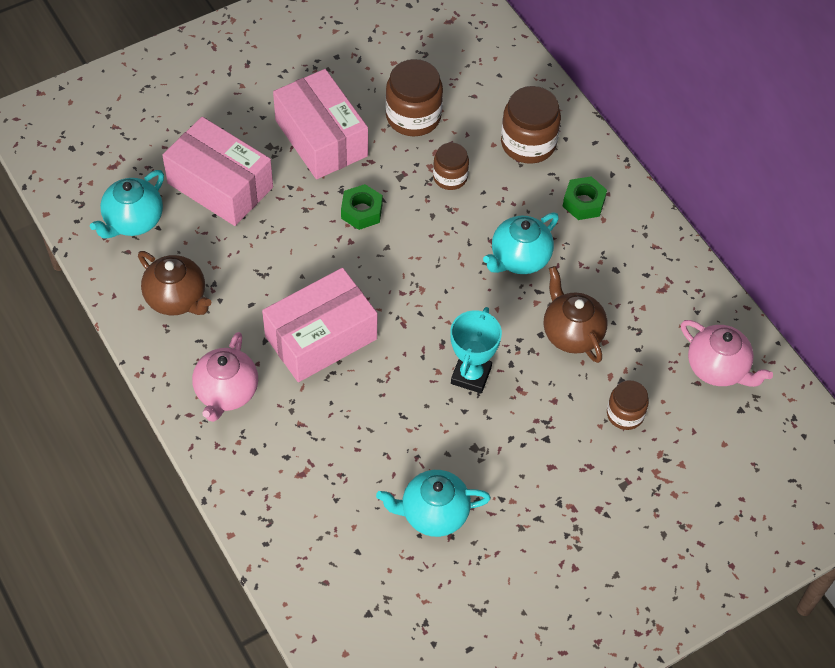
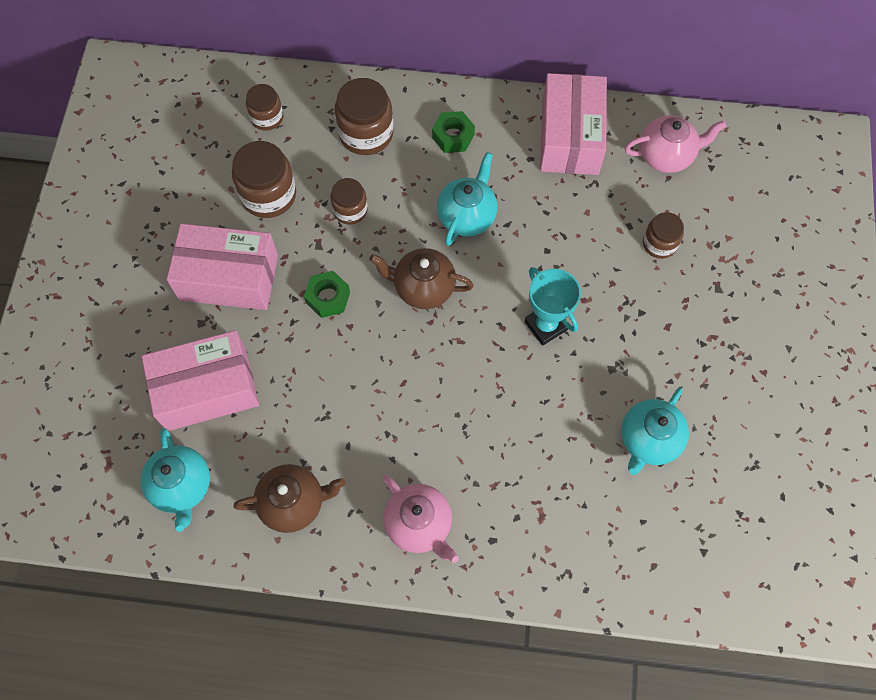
camera: 50 degrees left, 10 degrees up
(321, 337) = (424, 413): pink box -> pink box (570, 137)
(479, 71) = (267, 117): none -> brown jar
(519, 258) = (467, 216): turquoise teapot -> turquoise teapot turned 150 degrees counterclockwise
(571, 333) = (562, 229): brown teapot -> brown teapot (423, 288)

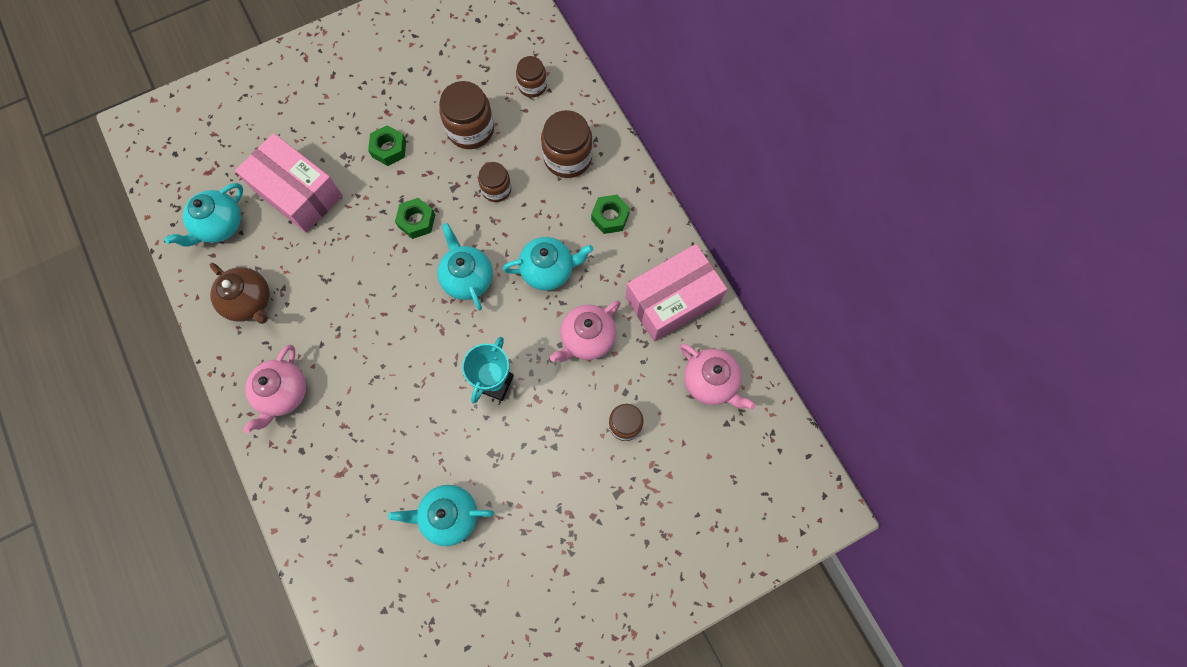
camera: 55 degrees right, 5 degrees up
(228, 277) = (389, 149): pink box -> green nut
(423, 288) = (467, 278): brown teapot -> turquoise teapot
(557, 225) = (587, 339): none -> pink teapot

